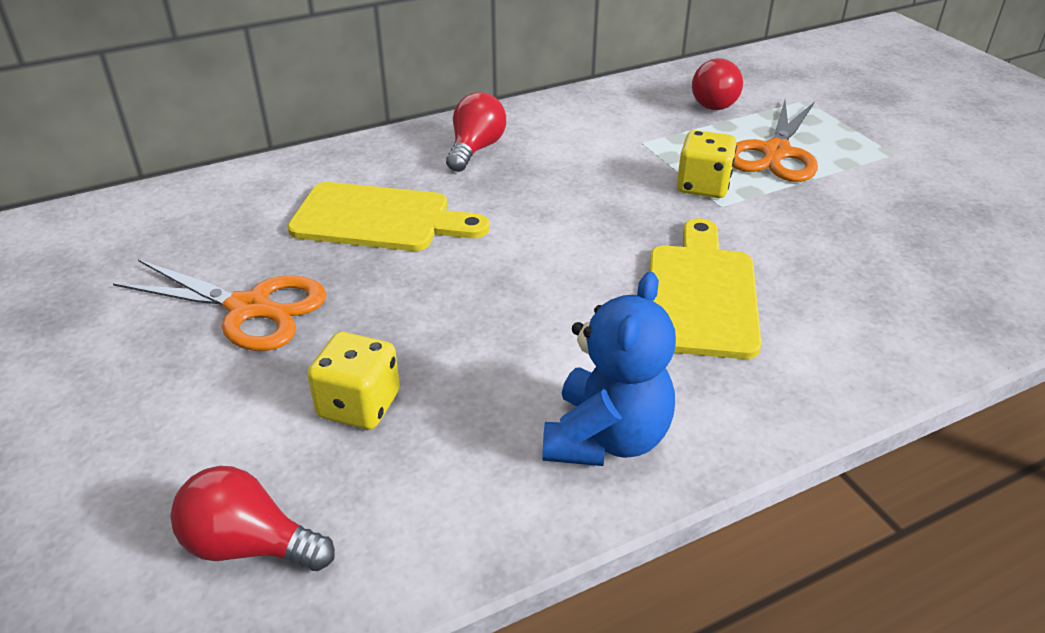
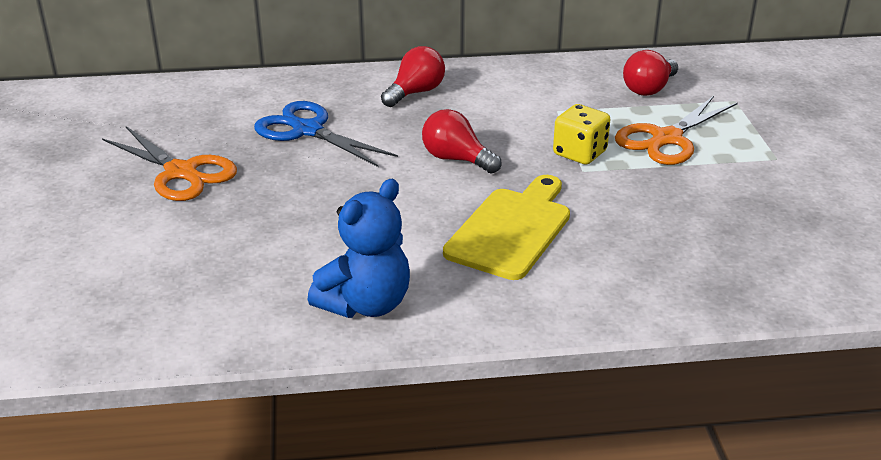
camera: 20 degrees right, 5 degrees down
(250, 545) = (100, 308): red light bulb -> red light bulb (456, 159)
(359, 405) = (215, 247): yellow dice -> none
(379, 219) = (307, 130): yellow cutting board -> blue scissors

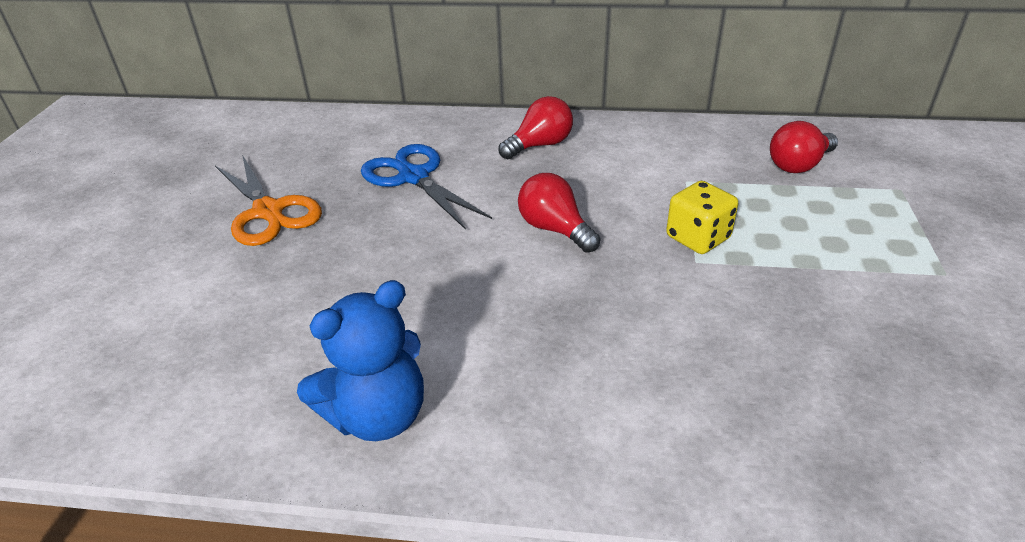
camera: 15 degrees right, 5 degrees up
(511, 230) = (587, 332): yellow cutting board -> none
(667, 139) = (807, 230): orange scissors -> none

